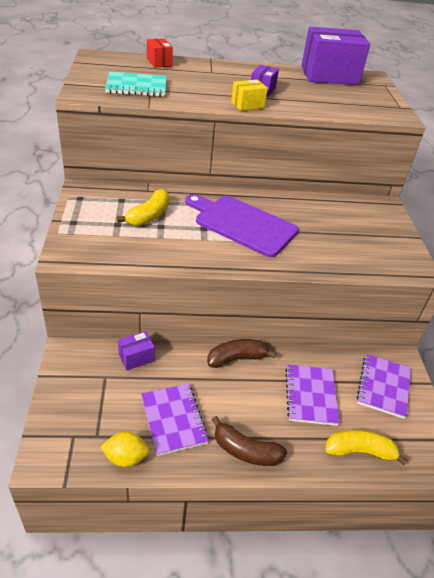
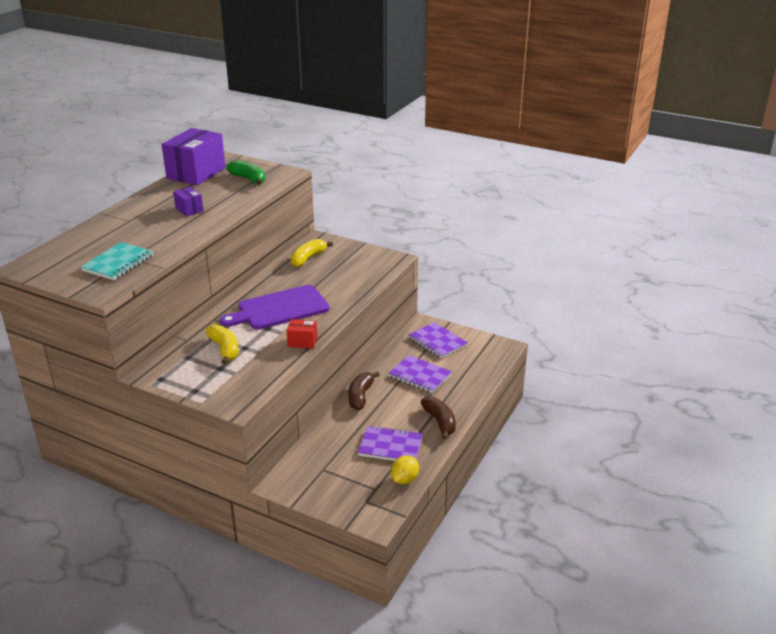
camera: 55 degrees left, 10 degrees down
(136, 357) = (317, 447): purple box -> none
(159, 62) = (79, 239): red box -> red box (302, 342)
(245, 451) = (440, 422): brown banana -> brown banana turned 75 degrees counterclockwise
(247, 105) = (207, 224): yellow box -> none
(356, 101) = (248, 179): none -> green banana
(359, 451) = (475, 374): yellow banana -> yellow banana (308, 258)

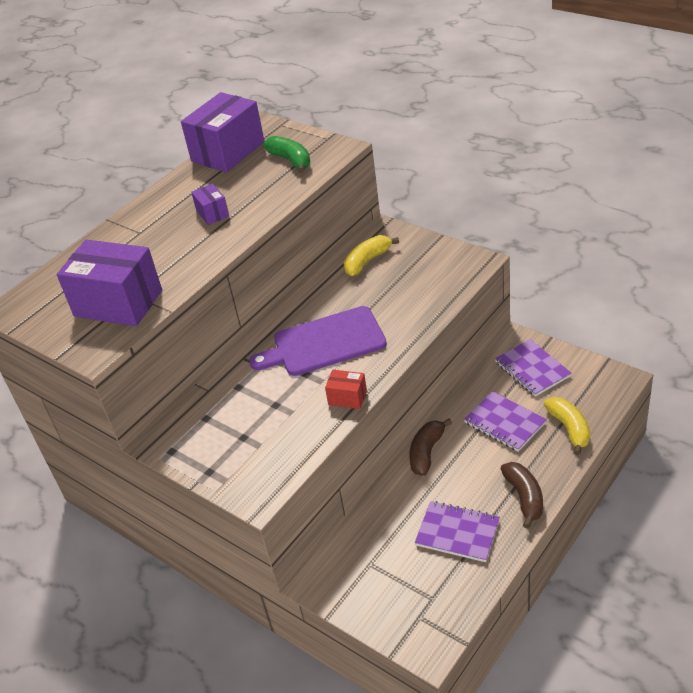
camera: 15 degrees right, 10 degrees up
(118, 263) = (118, 303): turquoise notebook -> purple box
(224, 349) = (251, 407): yellow banana -> yellow banana (569, 428)
(404, 479) = (471, 586): yellow lemon -> none

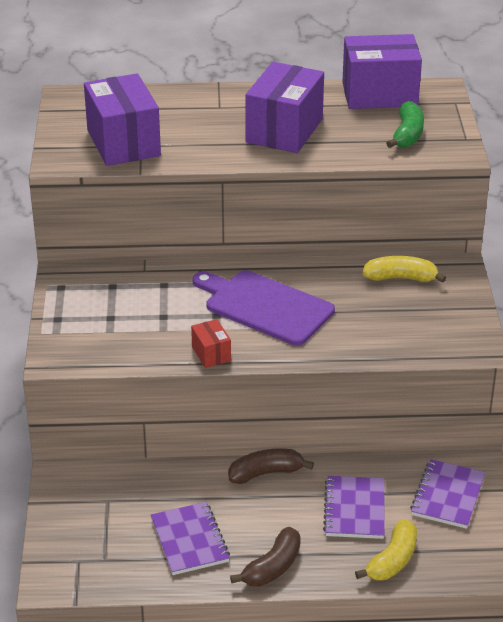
camera: 45 degrees right, 5 degrees down
(212, 213) = (284, 131): purple box -> purple box, size x2.16

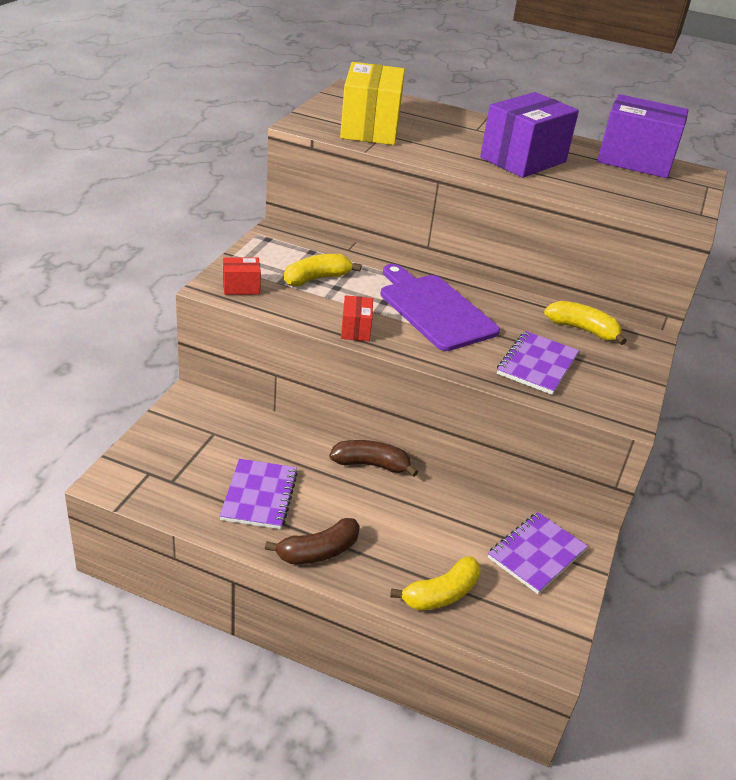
camera: 20 degrees right, 0 degrees up
(78, 350) = (241, 287): none -> red box
(123, 143) = (370, 128): purple box -> yellow box
(139, 314) = (316, 278): none -> yellow banana
(354, 509) = (434, 530): purple notebook -> purple notebook (537, 365)
(407, 134) = (642, 194): green banana -> none

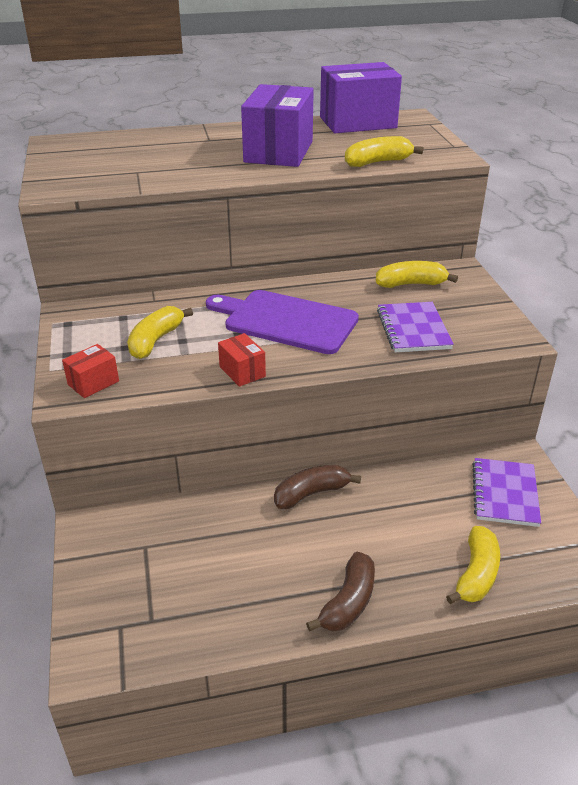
camera: 30 degrees left, 0 degrees up
(259, 496) = (247, 582): purple notebook -> none
(370, 128) = (118, 171): yellow box -> none
(601, 200) = (377, 162): none -> yellow banana

